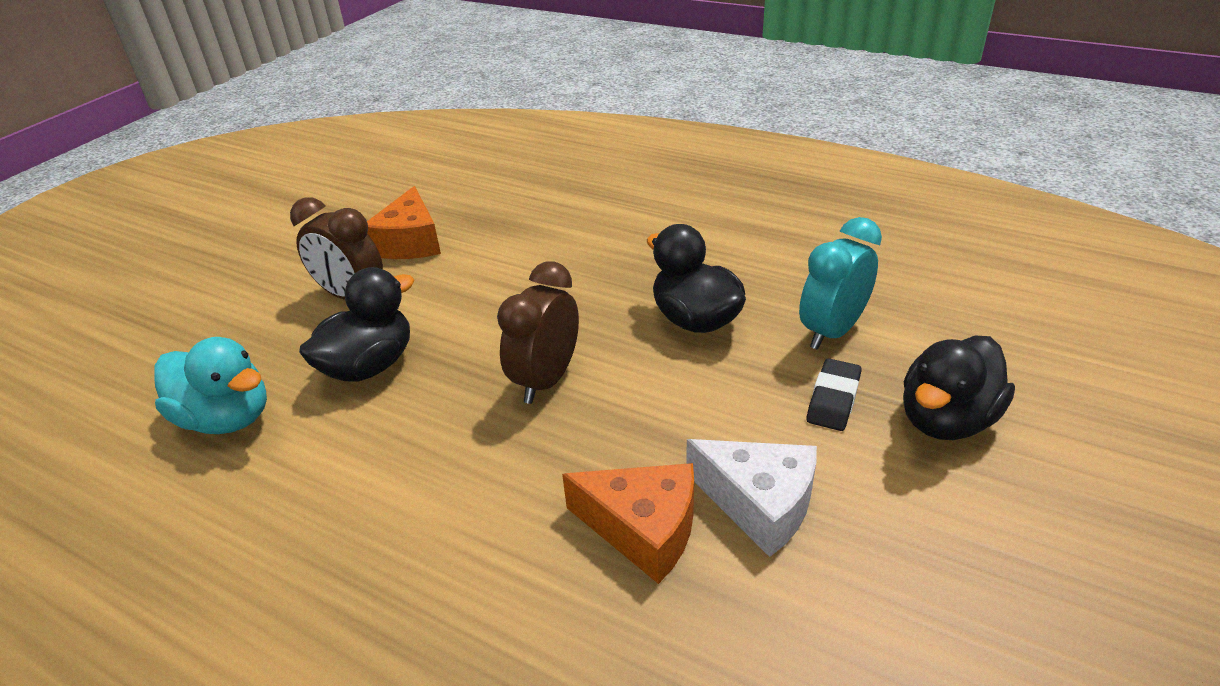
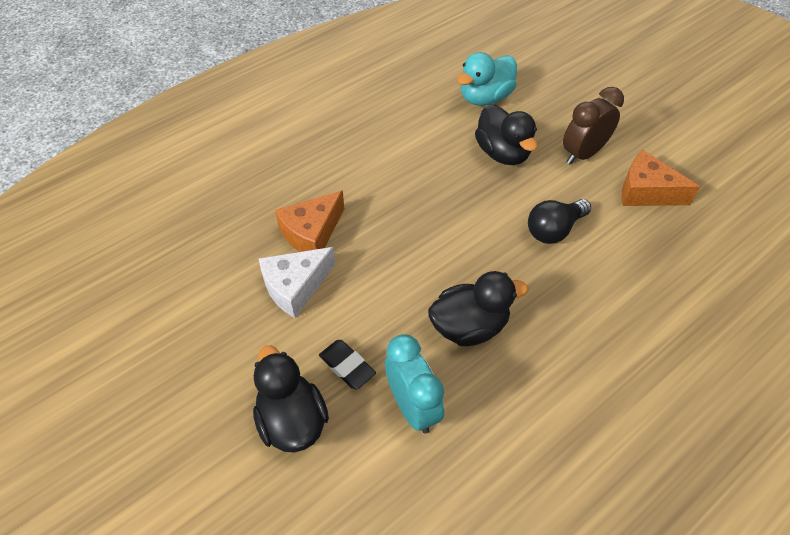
camera: 110 degrees right, 15 degrees up
(505, 292) = (554, 230): none -> black light bulb
(546, 380) = (447, 227): brown clock -> none

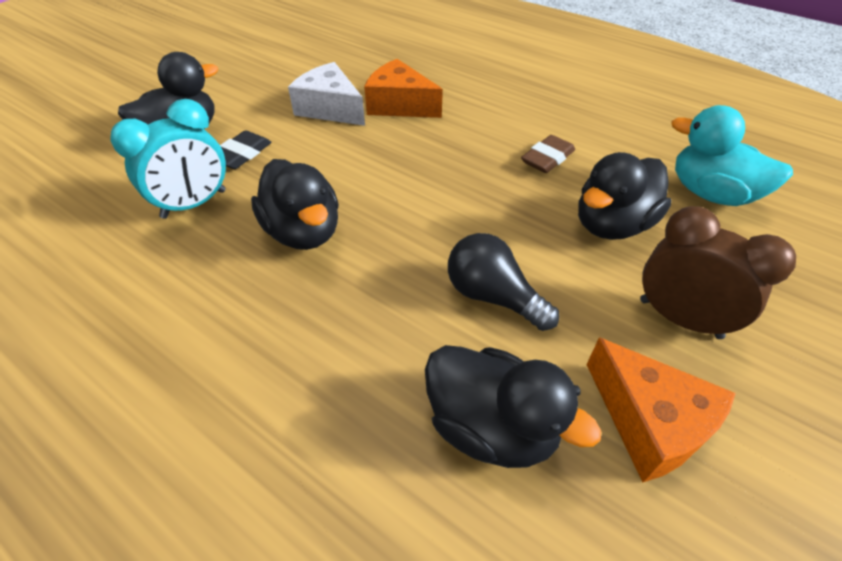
camera: 75 degrees right, 5 degrees down
(423, 161) = (547, 158): none -> brown eraser
(645, 255) = (491, 426): none -> black duck
(646, 192) = (649, 422): orange cheese -> orange cheese turned 135 degrees clockwise

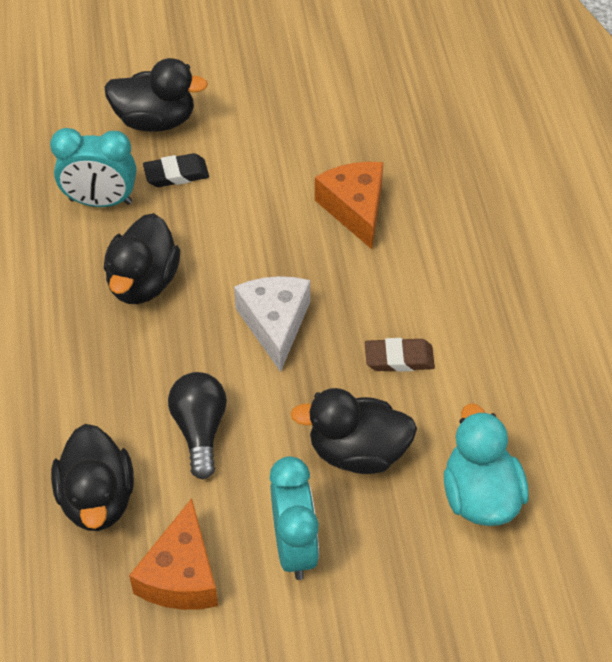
camera: 45 degrees right, 5 degrees up
(330, 108) = (293, 171): white cheese -> white cheese (275, 324)
(679, 318) = (294, 547): brown clock -> turquoise clock

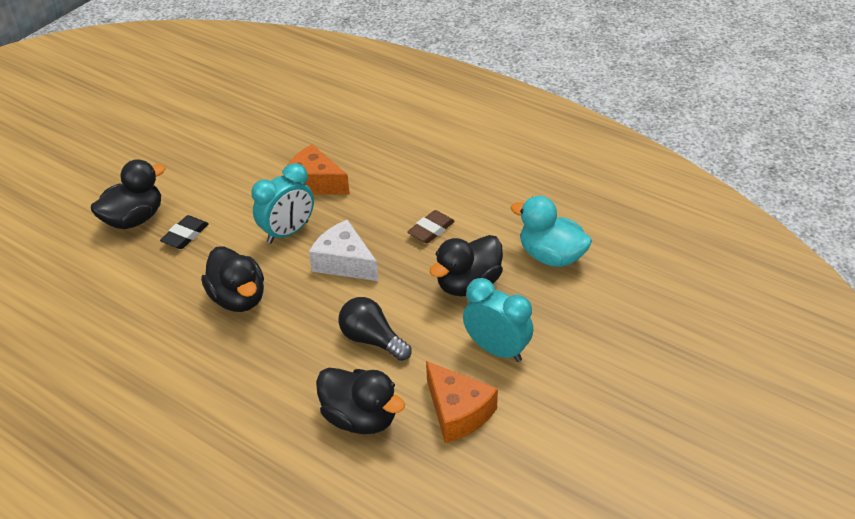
camera: 45 degrees left, 10 degrees down
(100, 201) = (154, 279): turquoise clock -> turquoise clock (288, 232)

